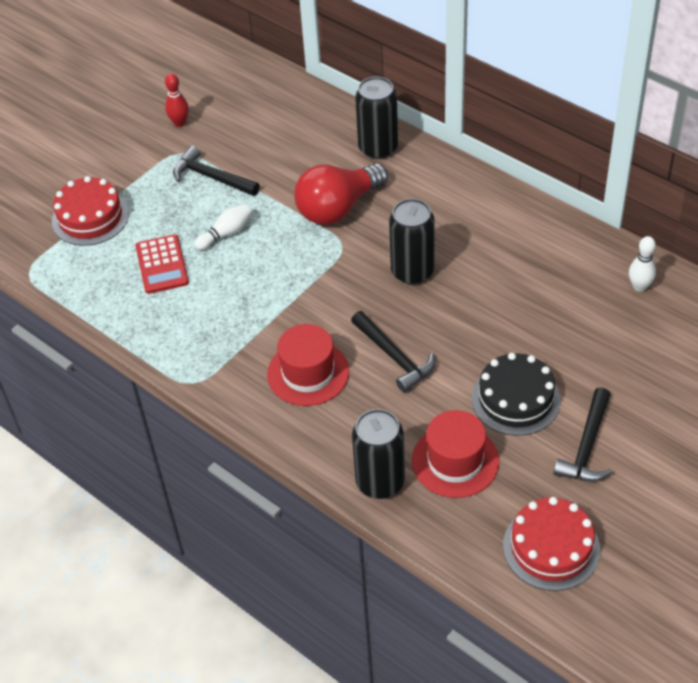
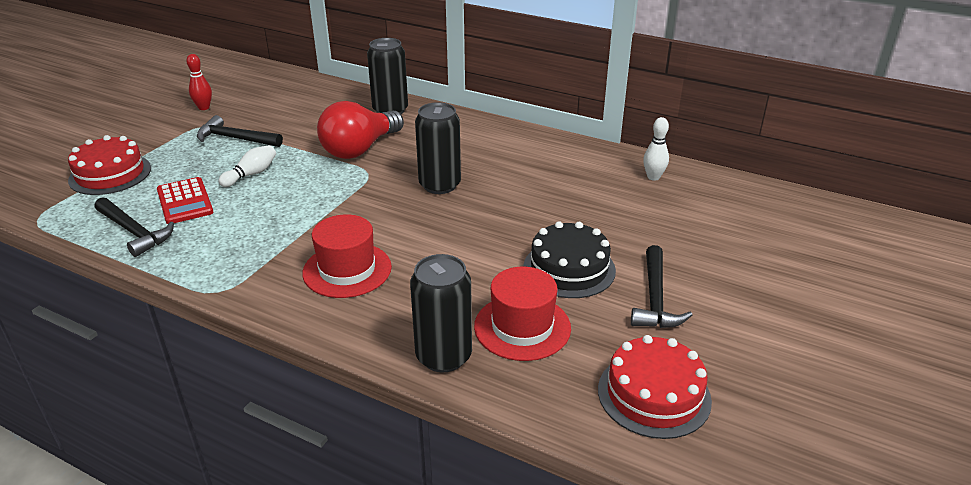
camera: 15 degrees left, 15 degrees down
(394, 356) = (436, 248): black hammer -> black hammer (134, 232)

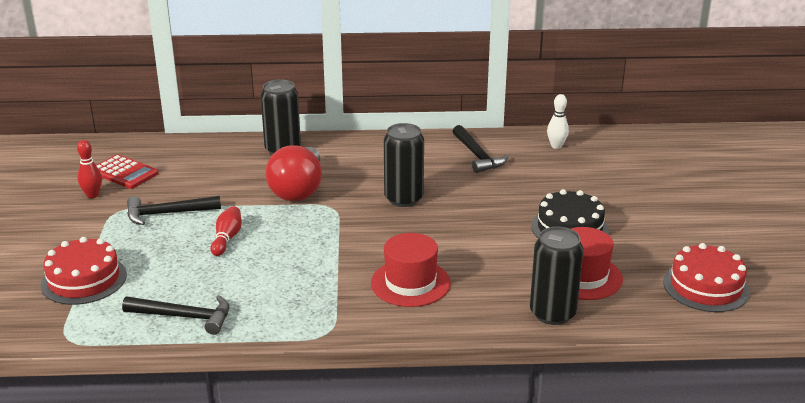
camera: 30 degrees left, 5 degrees down
(184, 201) = (196, 279): red calculator -> red calculator (124, 173)
(251, 174) = (227, 238): white bowling pin -> red bowling pin
(655, 298) = (646, 229): black hammer -> black hammer (477, 156)

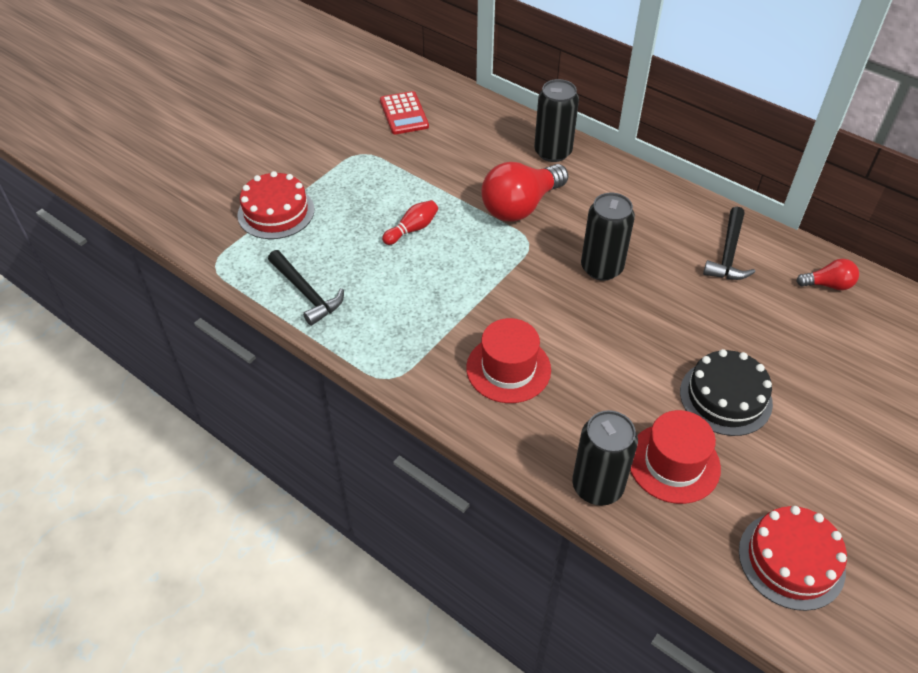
camera: 40 degrees right, 20 degrees up
(92, 195) = (359, 126): red bowling pin -> none
(168, 213) = (394, 176): black hammer -> none
(556, 146) = (828, 285): white bowling pin -> red light bulb

